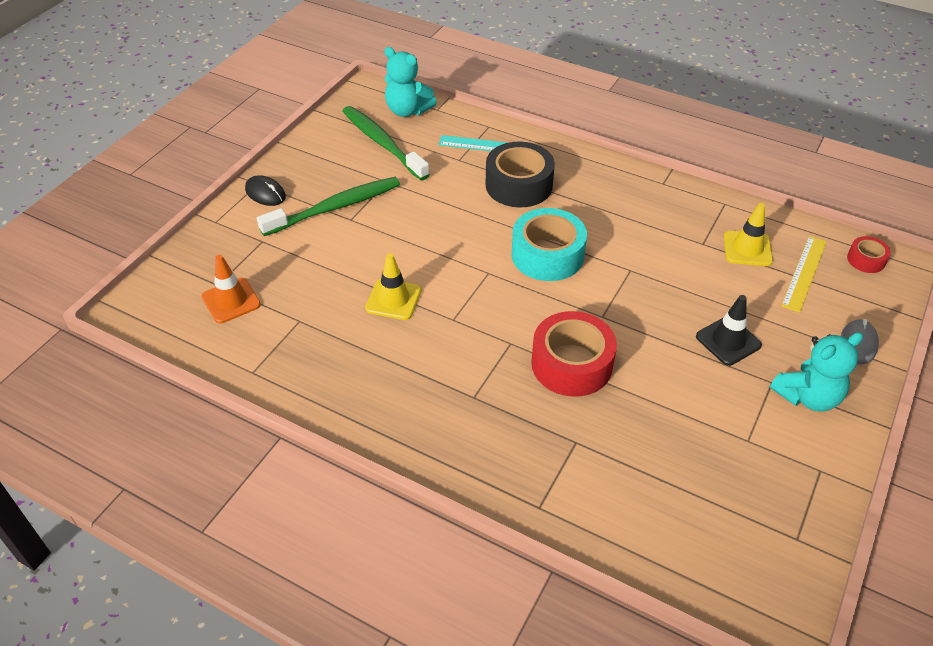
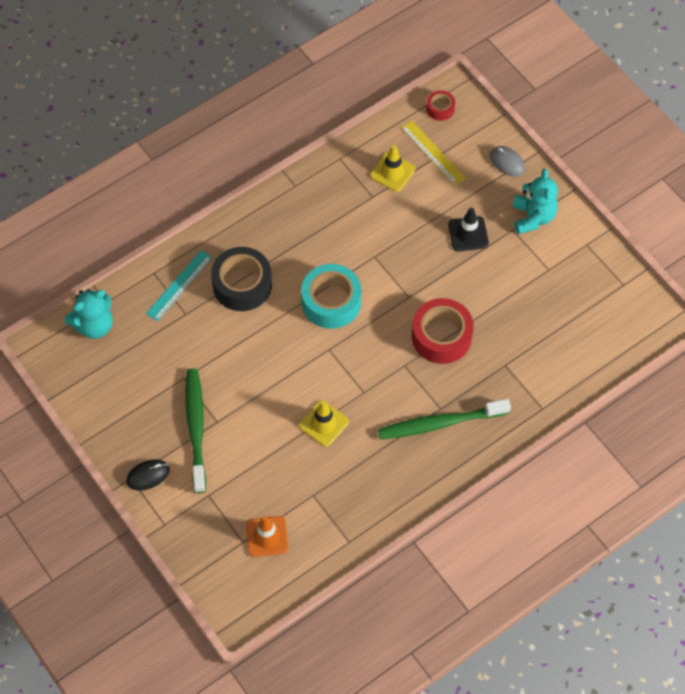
camera: 65 degrees left, 15 degrees up
(382, 143) = (130, 363): green toothbrush -> green toothbrush (440, 423)

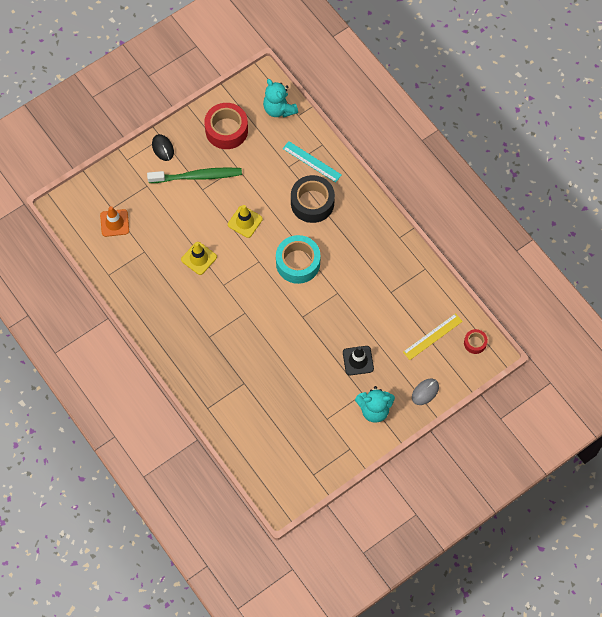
camera: 90 degrees right, 5 degrees up
(392, 172) = (413, 306): yellow traffic cone -> yellow traffic cone (245, 222)
(440, 423) = (197, 336): green toothbrush -> none
(441, 336) = (268, 339): red tape -> red tape (226, 130)

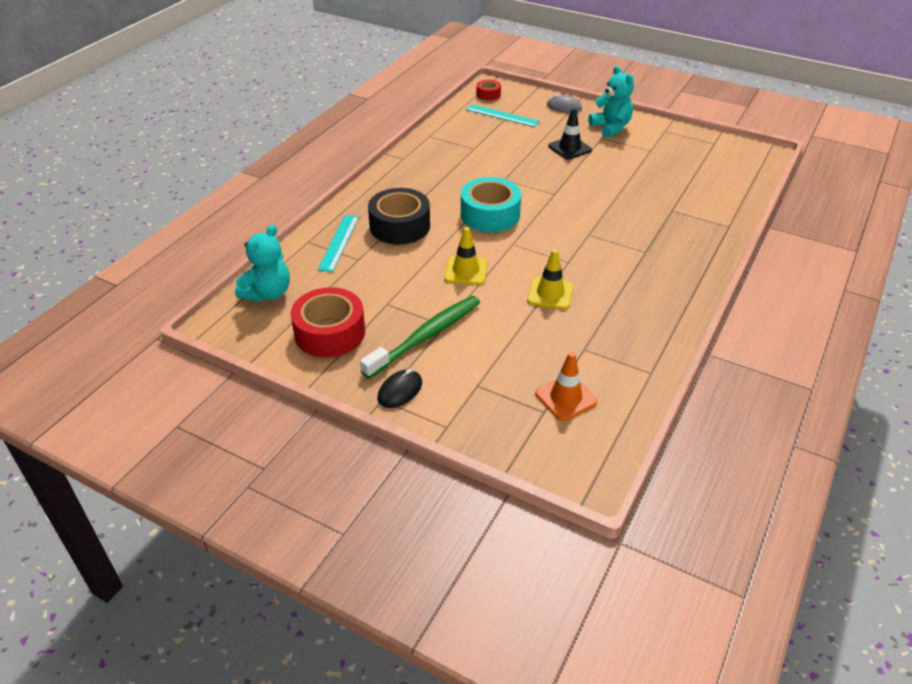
camera: 115 degrees left, 25 degrees down
(197, 176) = (426, 336): green toothbrush -> green toothbrush turned 75 degrees clockwise
(432, 336) = (502, 116): yellow ruler -> turquoise ruler

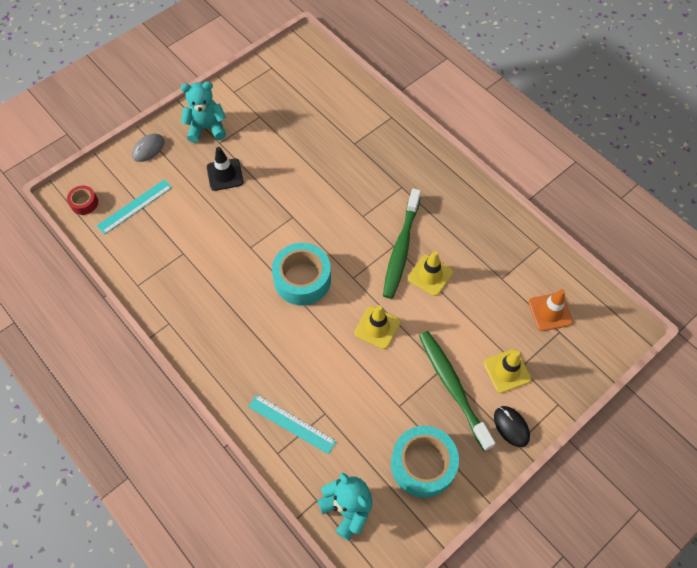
camera: 70 degrees left, 20 degrees up
(330, 332) = (423, 464): red tape -> turquoise tape
(400, 226) = (288, 361): black tape -> none
(467, 375) = (507, 371): none -> yellow traffic cone
(568, 267) = (401, 249): none -> green toothbrush

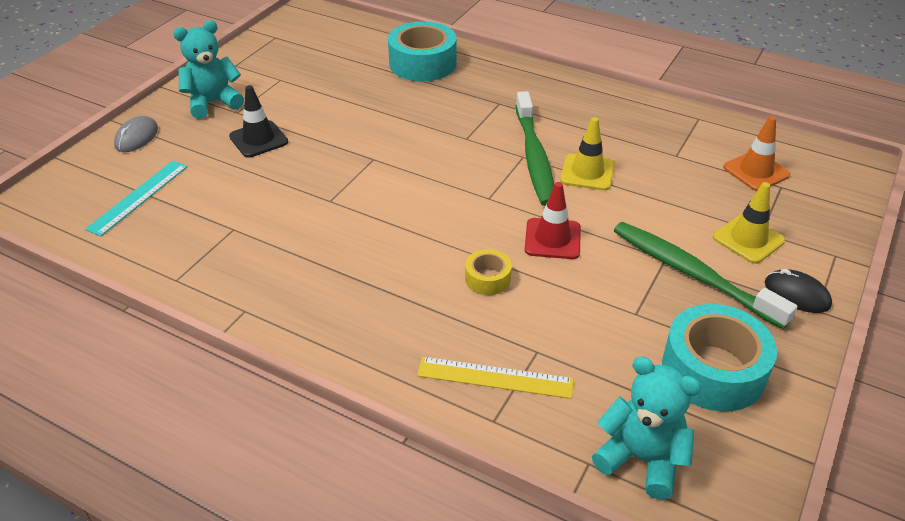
camera: 20 degrees left, 20 degrees down
(84, 203) = (57, 210): red tape -> none
(292, 423) = (495, 377): turquoise ruler -> yellow ruler
(302, 279) = (421, 215): turquoise tape -> turquoise tape (422, 63)
(321, 347) = (487, 279): none -> yellow tape
(377, 327) = (552, 239): yellow traffic cone -> red traffic cone

